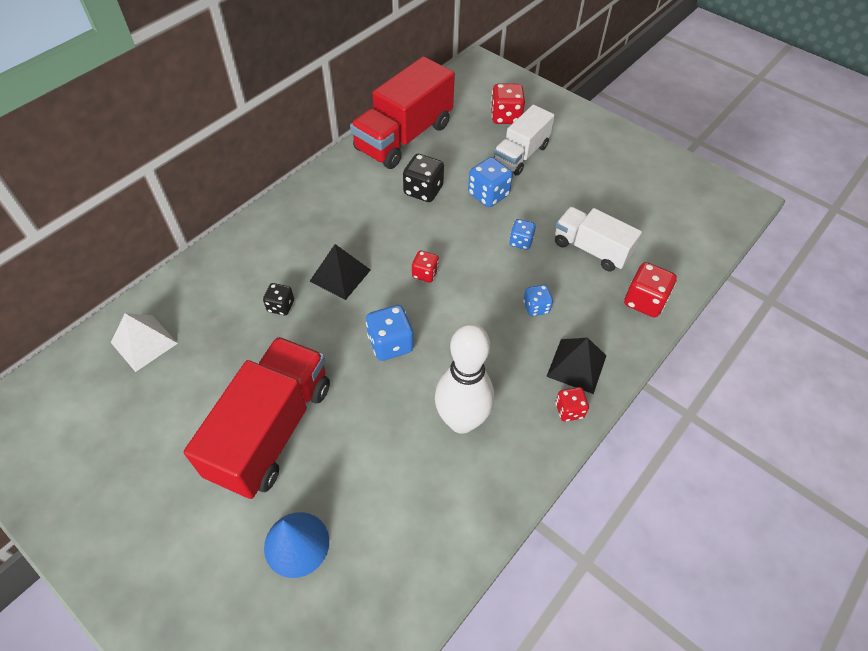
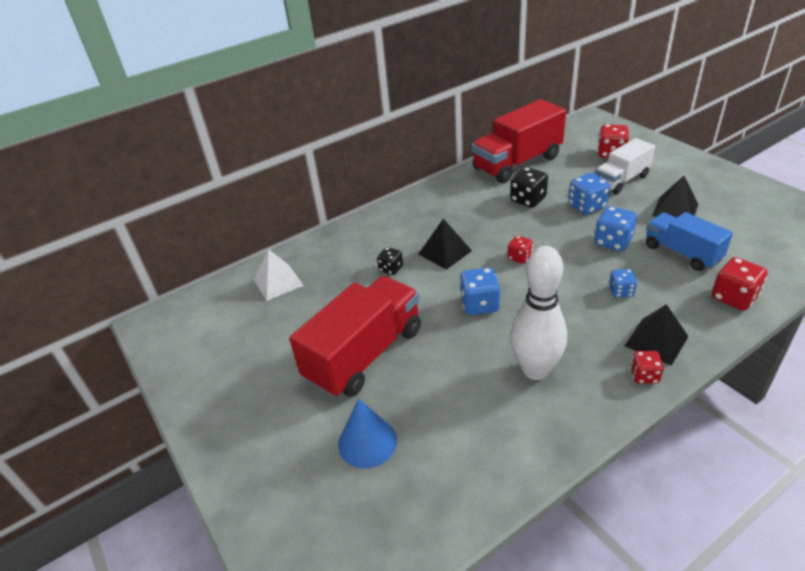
camera: 20 degrees right, 15 degrees down
(521, 242) = (612, 242): blue dice -> blue dice, size x1.61
(579, 192) = (675, 210): none -> black pyramid
(591, 249) = (682, 253): white truck -> blue truck

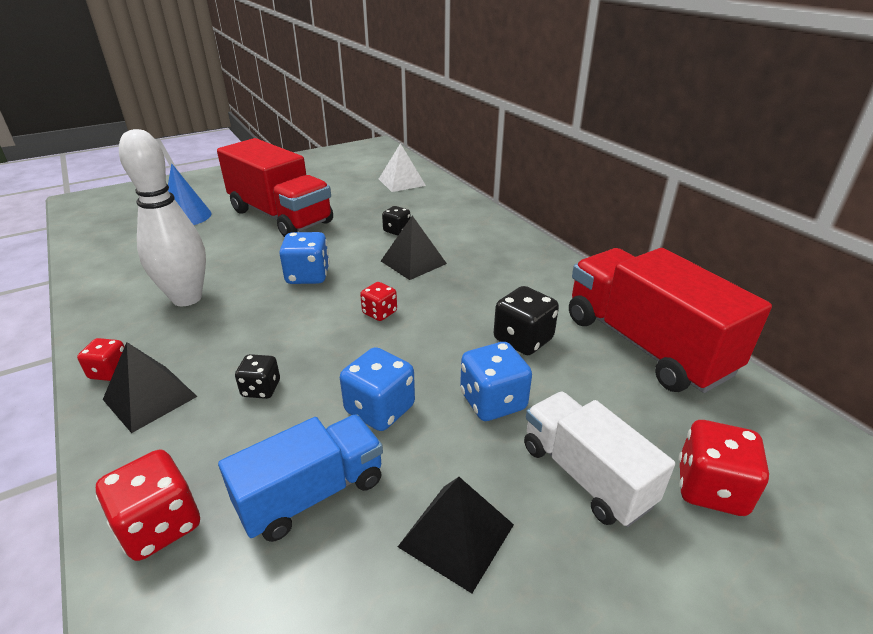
camera: 90 degrees right, 5 degrees down
(621, 291) = (261, 389): blue dice -> black dice

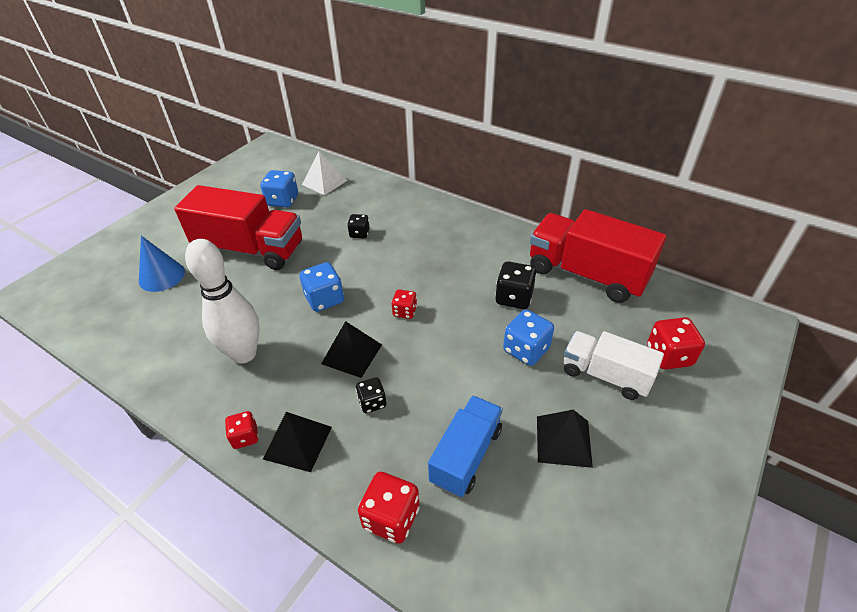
camera: 25 degrees left, 10 degrees up
(380, 409) = (462, 384): blue dice -> blue dice (282, 201)
(413, 262) = (395, 259): black pyramid -> black pyramid (351, 354)

